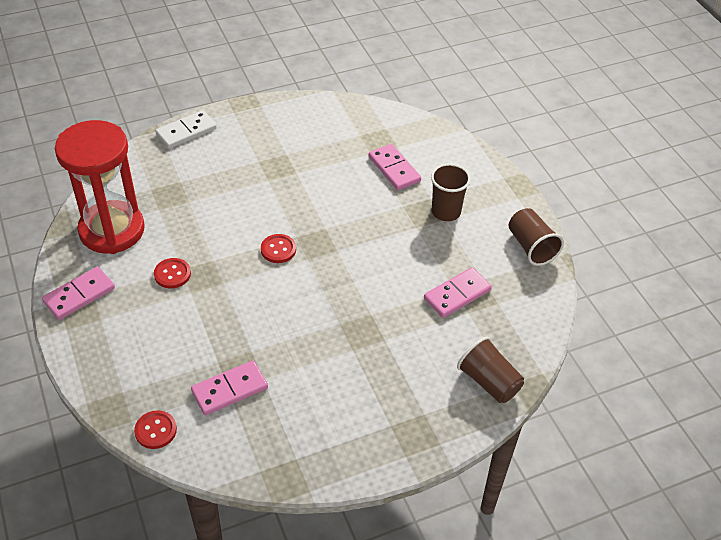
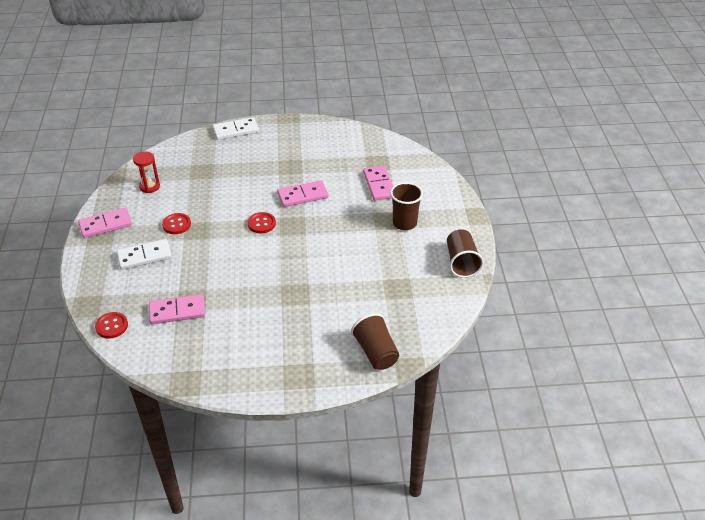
camera: 20 degrees right, 5 degrees down
(112, 230) = (149, 186): red hourglass -> red hourglass, size x0.41
(152, 326) = (144, 256): none -> white domino
(457, 294) = (383, 284): pink domino -> pink domino (303, 196)

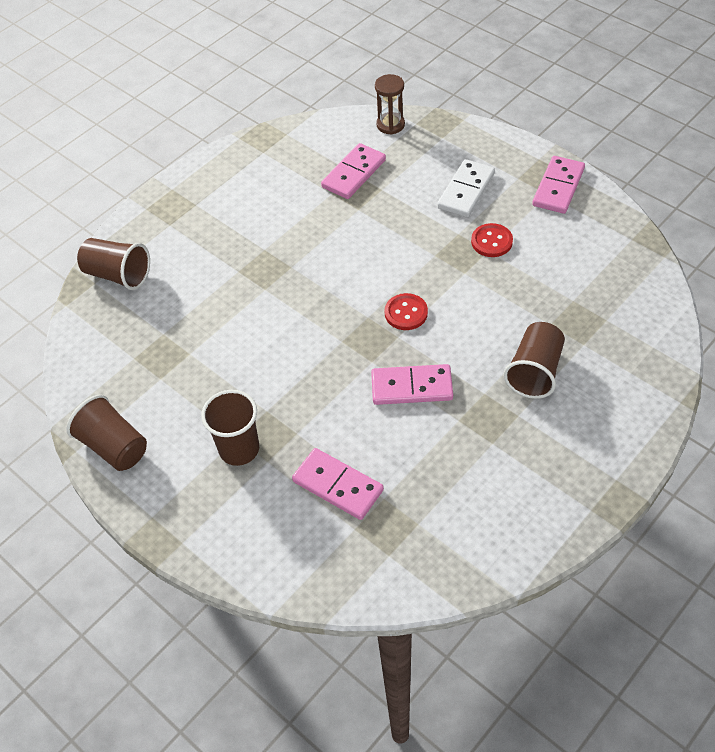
camera: 140 degrees right, 10 degrees up
(112, 326) = (390, 125): red button -> brown hourglass
(149, 186) = (596, 256): red hourglass -> none
(236, 130) = (645, 416): white domino -> none
(248, 168) = (535, 372): none -> brown cup
(303, 196) = (411, 387): pink domino -> pink domino turned 60 degrees clockwise

